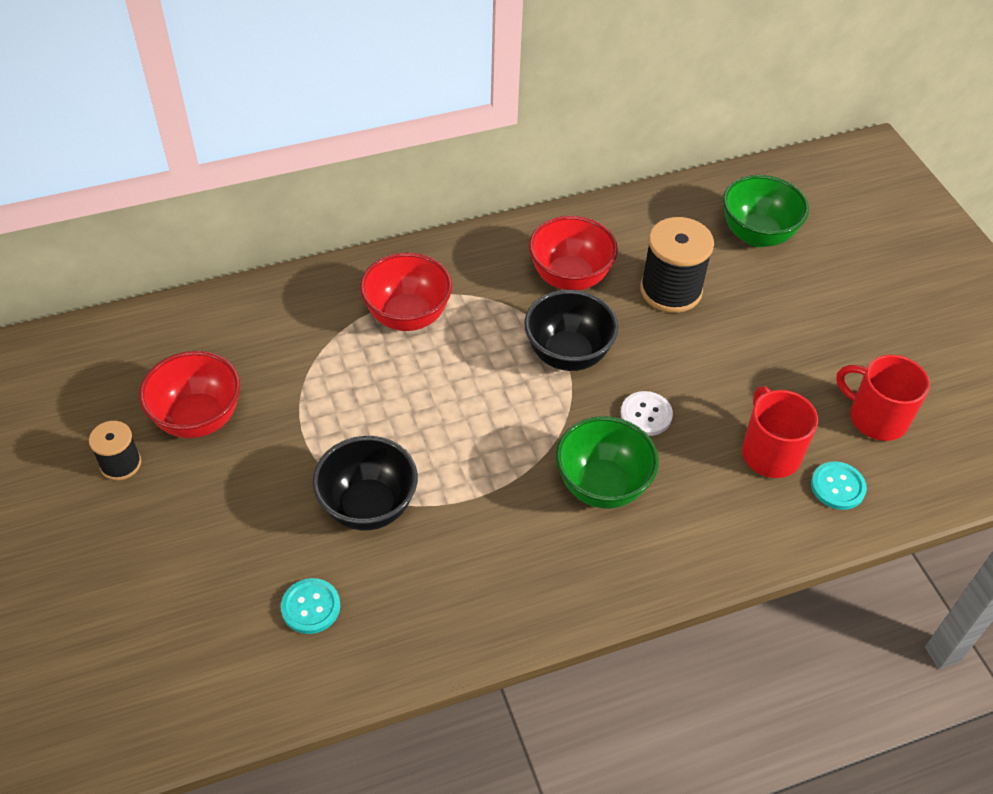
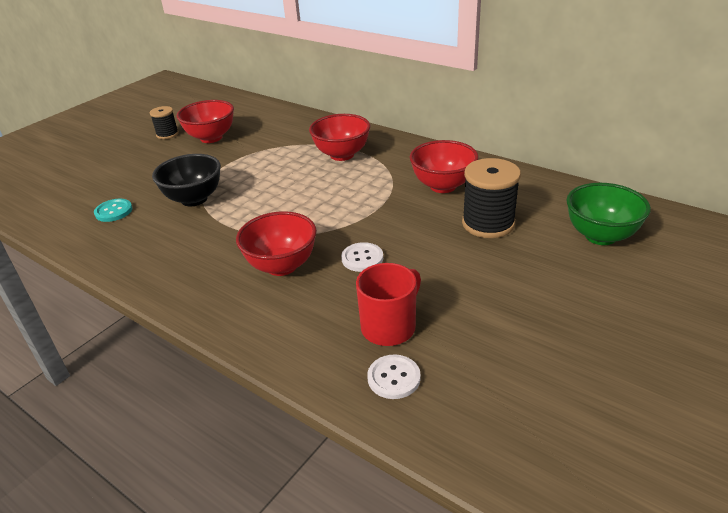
camera: 60 degrees right, 15 degrees down
(567, 355) = (377, 211): black bowl -> none
(602, 486) = (282, 266): green bowl -> red bowl
(837, 487) = (393, 378): turquoise button -> white button
(876, 418) = (496, 372): red mug -> none

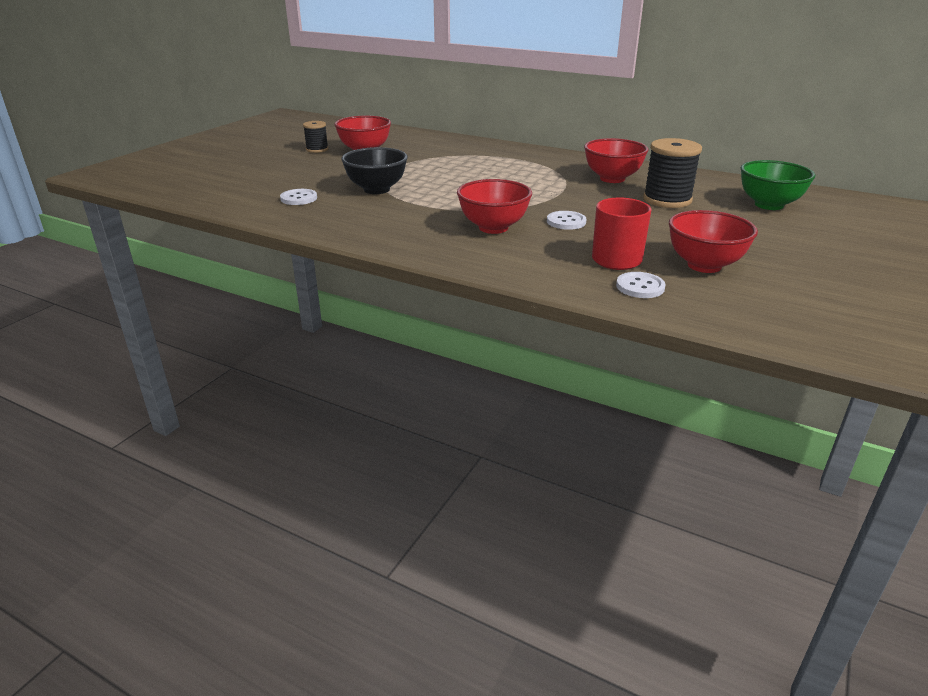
camera: 10 degrees left, 5 degrees down
(113, 211) = (299, 198): turquoise button -> white button
(342, 155) = (504, 161): red bowl -> red bowl (704, 265)

